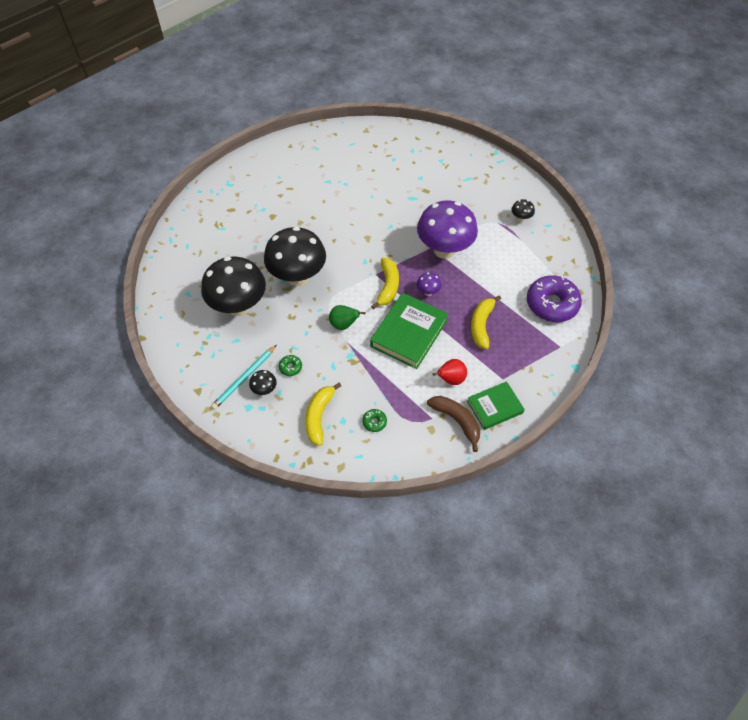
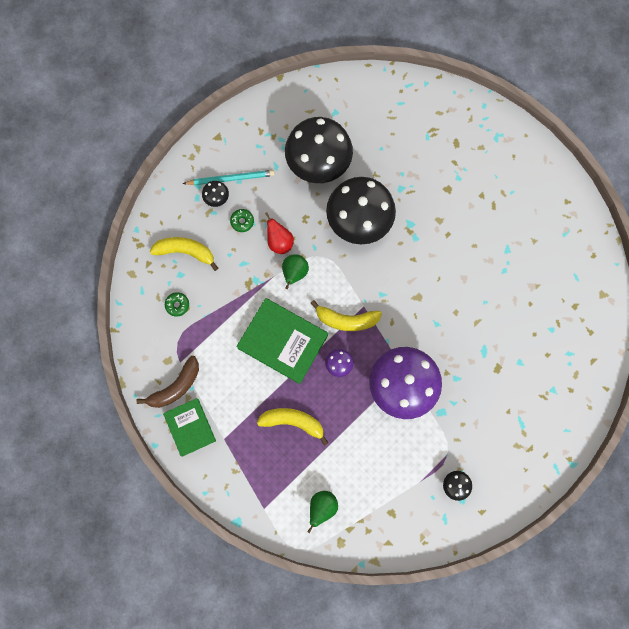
camera: 90 degrees right, 20 degrees up
(244, 378) = (230, 178): turquoise pencil -> turquoise pencil turned 135 degrees clockwise
(450, 379) = (224, 383): red pear -> red pear (279, 242)
(551, 304) = (322, 507): purple donut -> green pear

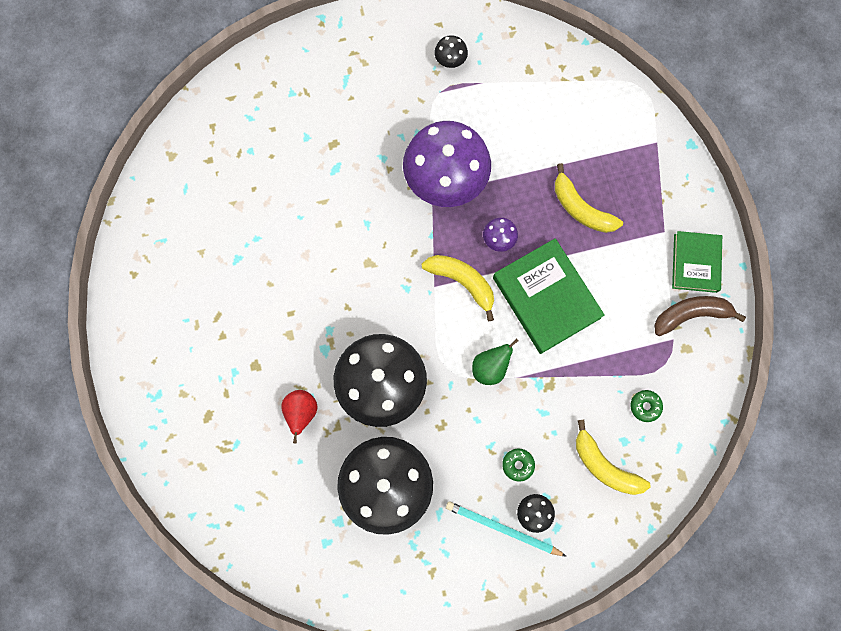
camera: 150 degrees left, 0 degrees up
(279, 242) = (487, 414): red pear -> red pear (301, 412)
(322, 507) = (596, 112): green pear -> none

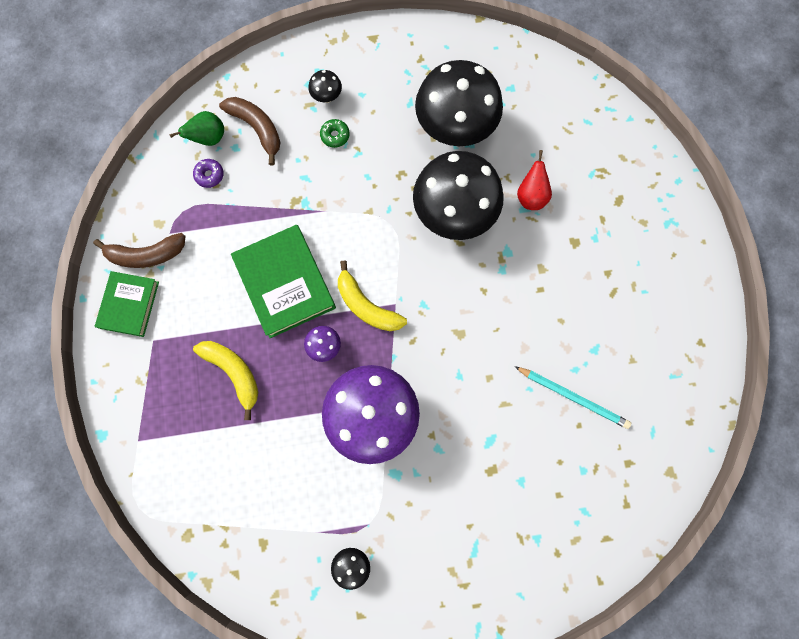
camera: 175 degrees left, 0 degrees up
(490, 367) = (349, 222): green pear -> green pear (209, 138)
(503, 529) = (355, 86): turquoise pencil -> turquoise pencil (572, 397)
(604, 465) = (257, 129): yellow banana -> brown banana
(645, 406) = (209, 175): green donut -> purple donut

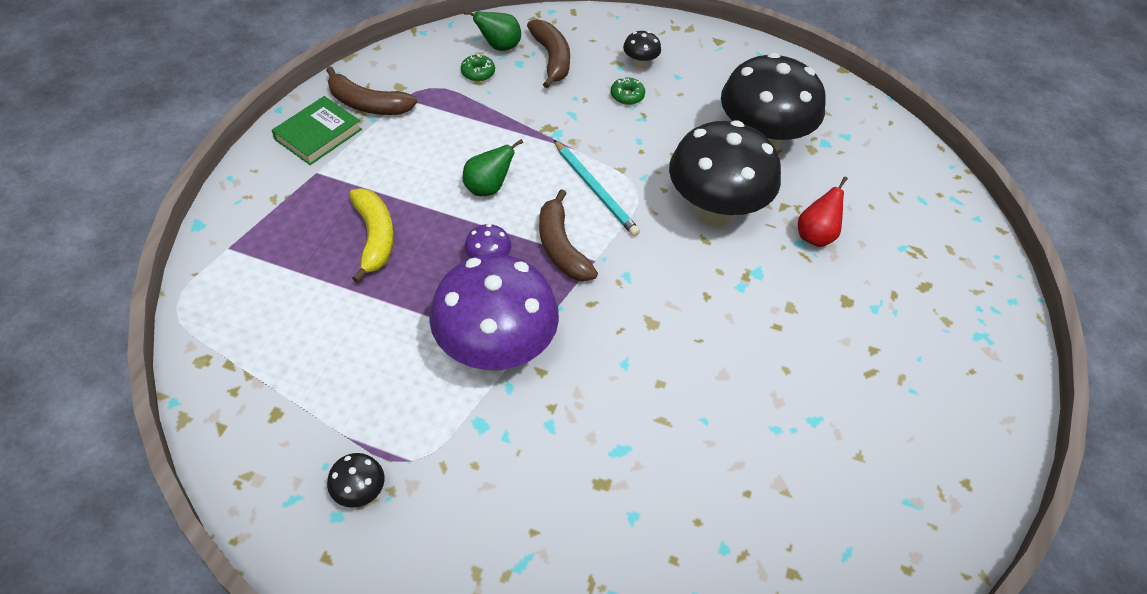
camera: 25 degrees right, 25 degrees down
(209, 175) = (478, 73): purple donut -> green donut
(285, 283) = (488, 188): green book -> green pear
(366, 305) = (561, 247): yellow banana -> brown banana
(572, 397) = (756, 457): turquoise pencil -> turquoise pencil (595, 190)

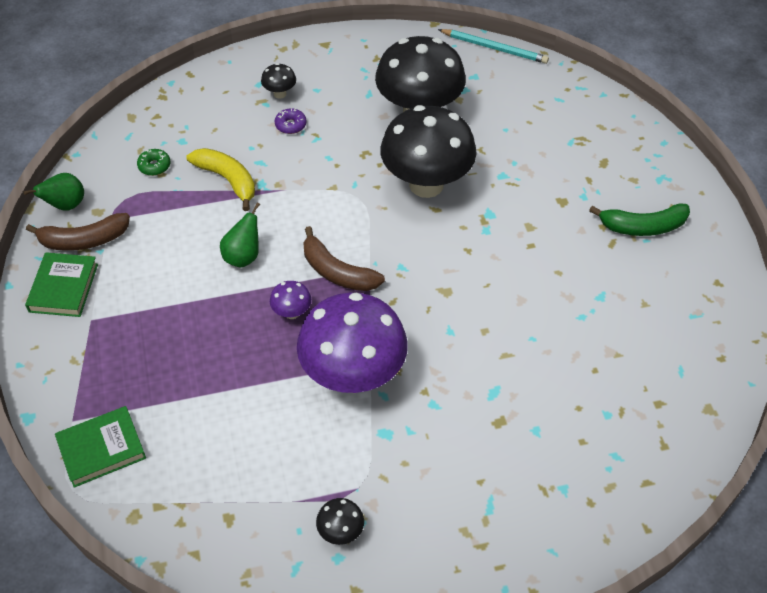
camera: 30 degrees left, 0 degrees up
(229, 286) = (101, 449): none -> green book
(374, 238) = (187, 345): yellow banana -> yellow banana (227, 180)
(499, 46) = (153, 135): green pear -> green pear (65, 205)
(551, 59) = (205, 124): brown banana -> none
(595, 190) = (327, 214): turquoise pencil -> turquoise pencil (494, 48)
(627, 95) = (290, 125): green donut -> purple donut
(815, 235) = (508, 164): red pear -> none
(919, 374) = (642, 226): none -> green banana

